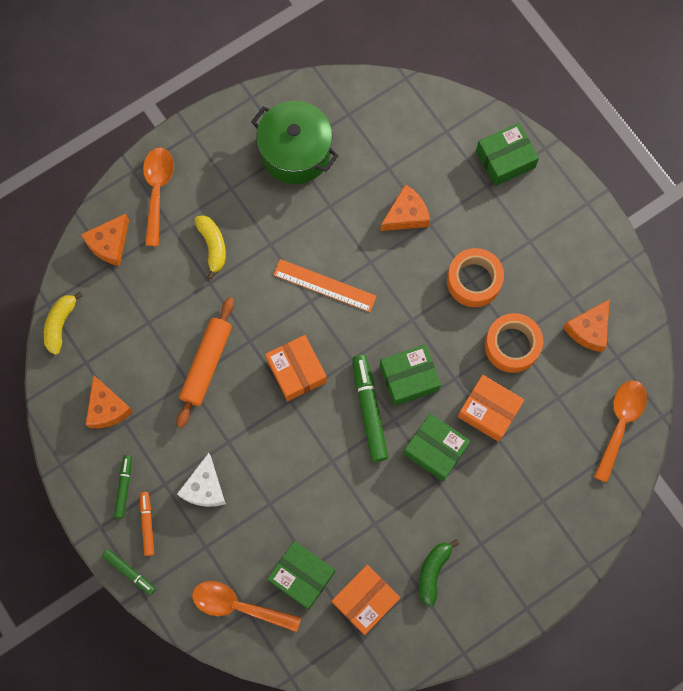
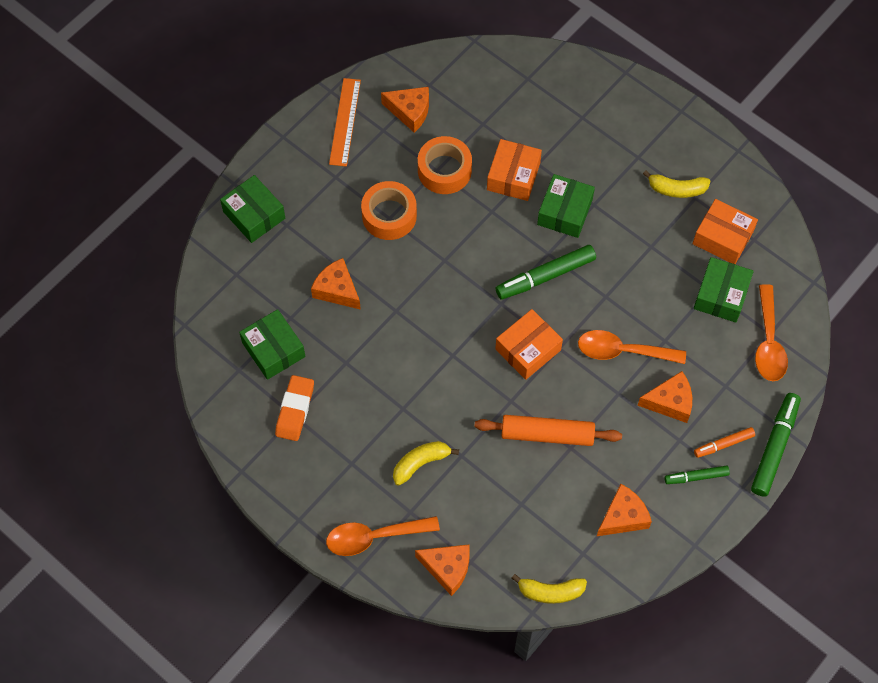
camera: 105 degrees left, 10 degrees down
(129, 572) = (774, 447): green marker -> green marker, size x1.74
(205, 488) = (670, 402): white cheese -> orange cheese
(295, 152) = (295, 410): green pot -> orange eraser
(324, 285) = (432, 346): orange ruler -> orange ruler (345, 122)
(409, 378) = (503, 249): green box -> green box (273, 350)
(433, 571) = (676, 189): green banana -> yellow banana
(620, 423) = (491, 71): orange spoon -> orange spoon (622, 351)

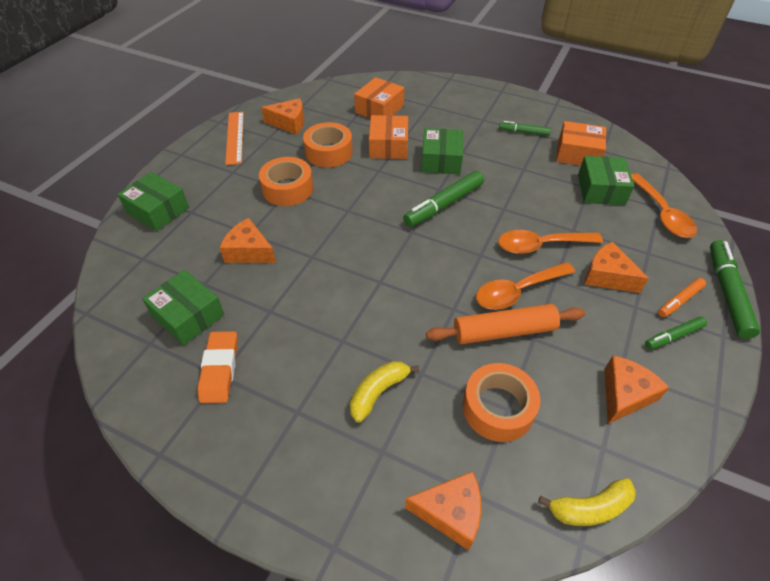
camera: 15 degrees left, 15 degrees down
(374, 537) = (345, 496): orange spoon -> orange spoon (517, 291)
(513, 501) = (498, 408): none -> orange tape
(528, 349) = (452, 262): orange box -> orange box (379, 109)
(670, 402) = (607, 276): orange cheese -> orange cheese turned 120 degrees counterclockwise
(676, 189) = (524, 132): yellow banana -> green marker

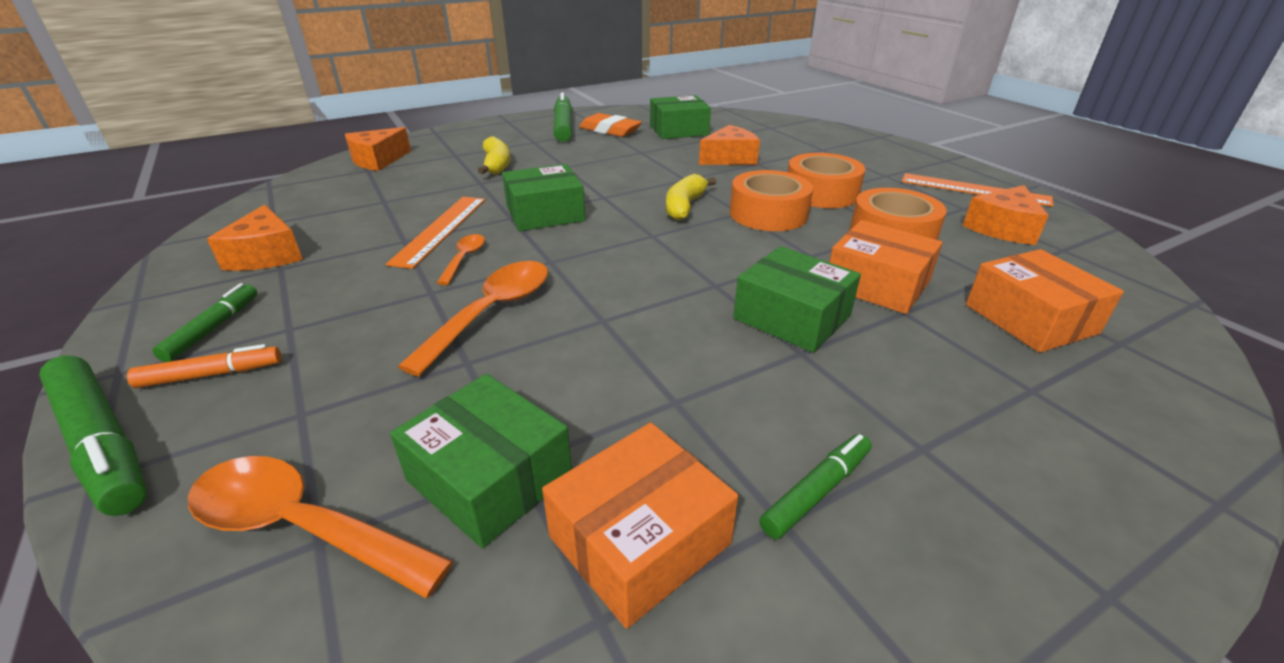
camera: 125 degrees right, 15 degrees down
(158, 210) = (838, 139): green box -> green box (545, 213)
(444, 205) = (675, 274): green marker -> green marker (563, 126)
(498, 408) = (393, 198): orange tape -> orange tape (768, 214)
(504, 331) = (440, 230): orange rolling pin -> orange ruler
(517, 291) = (464, 258): orange spoon -> orange spoon, size x0.54
(589, 508) = (270, 198): yellow banana -> yellow banana (685, 206)
(607, 276) = (357, 336): orange cheese -> none
(679, 301) = (211, 375): orange marker -> orange marker turned 75 degrees clockwise

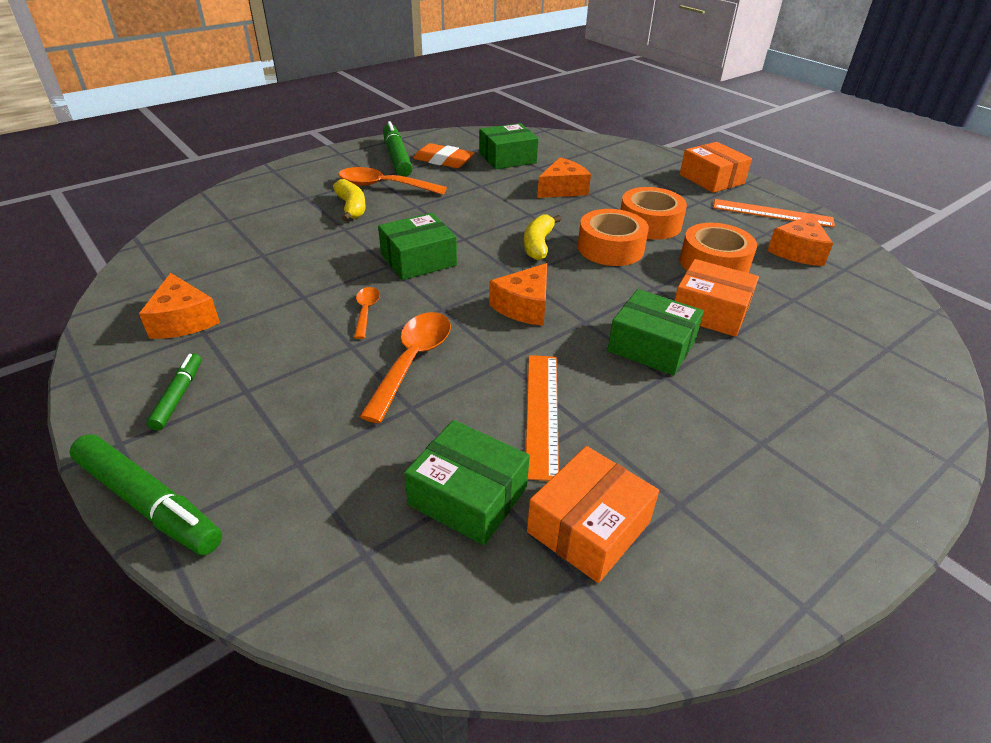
camera: 10 degrees left, 5 degrees up
(211, 375) = (203, 437): orange marker -> none
(301, 527) = (347, 546): orange spoon -> orange spoon (384, 186)
(378, 160) = (233, 207): orange cheese -> orange cheese (524, 307)
(440, 230) = (331, 283): orange ruler -> orange ruler (542, 412)
(816, 491) = (697, 481): green marker -> none
(1030, 319) = (824, 333): orange box -> orange box (711, 179)

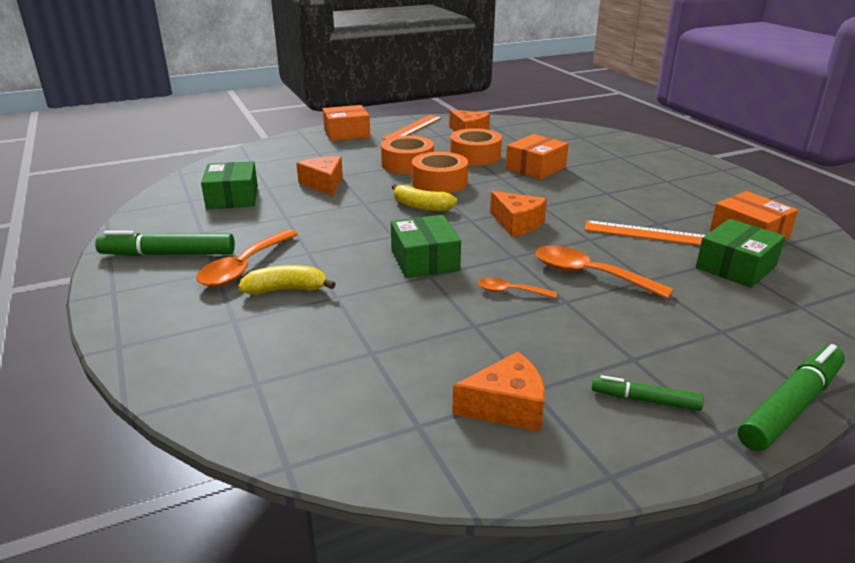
camera: 75 degrees left, 10 degrees down
(443, 161) = (206, 229): orange eraser -> none
(651, 346) = (574, 191): green box -> none

